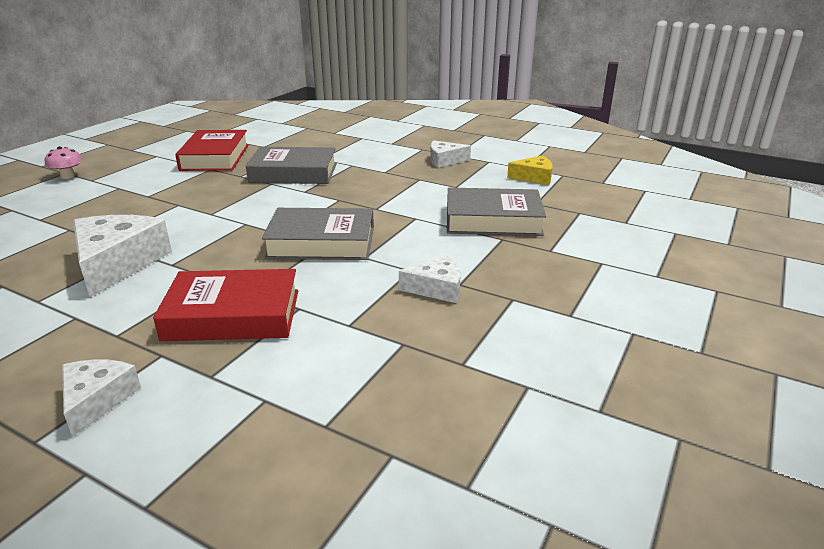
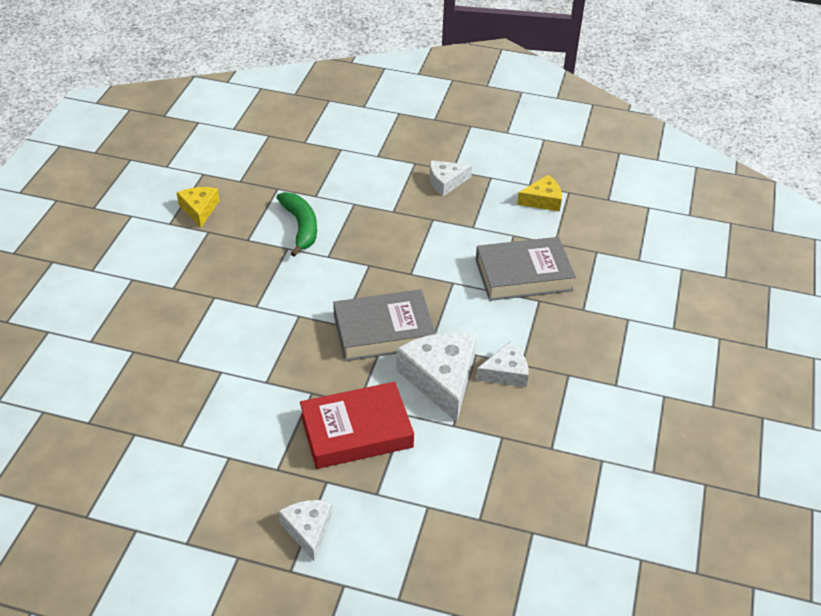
camera: 15 degrees left, 15 degrees up
(68, 176) = (60, 267): pink mushroom -> none
(117, 263) = (216, 389): white cheese -> white cheese (441, 379)
(215, 157) = (199, 209): red book -> yellow cheese
(293, 173) = (301, 227): grey book -> green banana

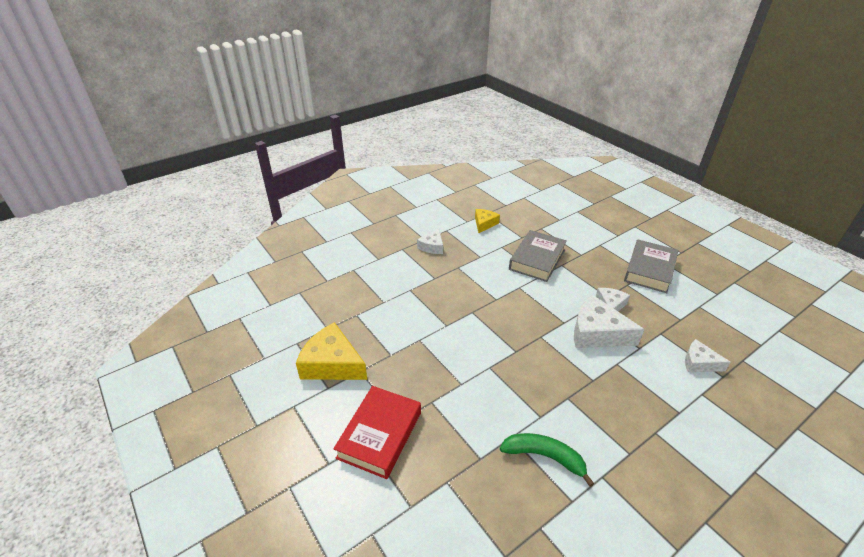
camera: 50 degrees left, 5 degrees down
(199, 209) = (332, 364): yellow cheese -> yellow cheese, size x1.74
(301, 227) = (406, 323): green banana -> green banana (544, 457)
(308, 530) = (696, 465): white cheese -> white cheese (699, 363)
(356, 431) = (618, 393): red book -> red book (380, 435)
(383, 331) = (537, 336): grey book -> grey book (649, 270)

